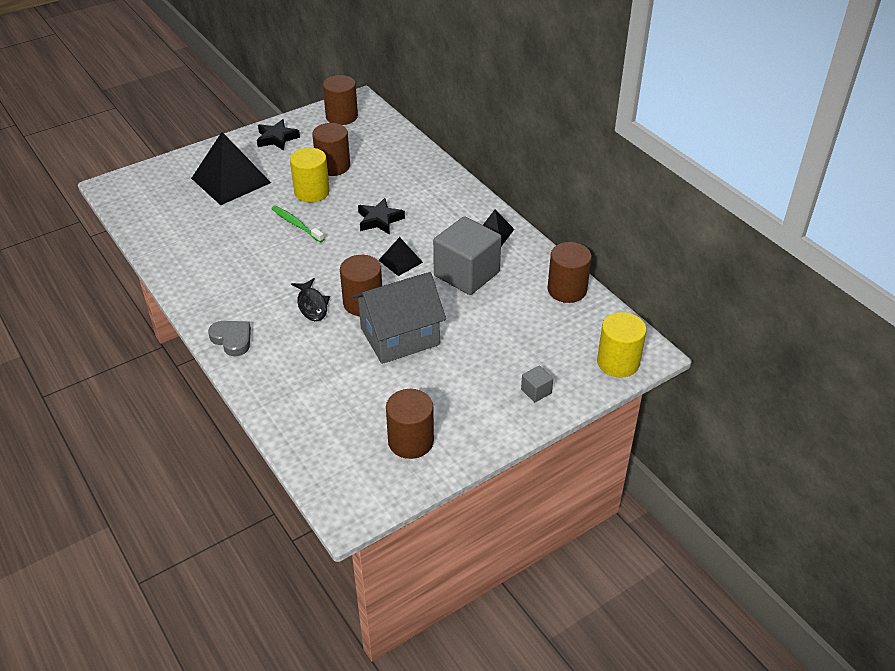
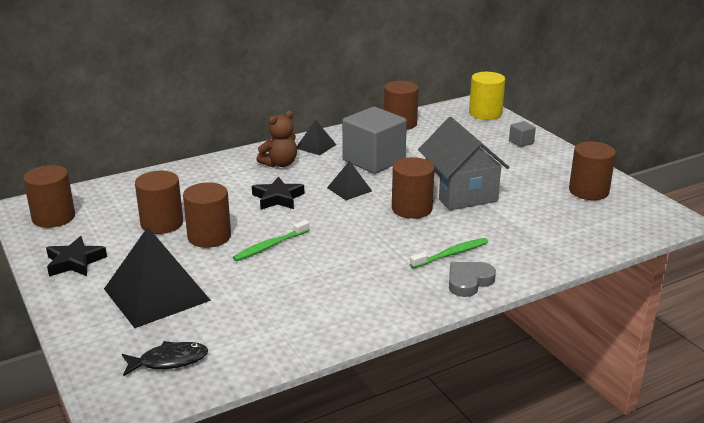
camera: 85 degrees left, 15 degrees down
(278, 329) = (451, 254): none -> green toothbrush
(312, 192) = (209, 237): yellow cylinder -> brown cylinder
(312, 305) = (413, 235): black fish -> black fish (169, 361)
(449, 214) = (280, 164): none -> brown teddy bear

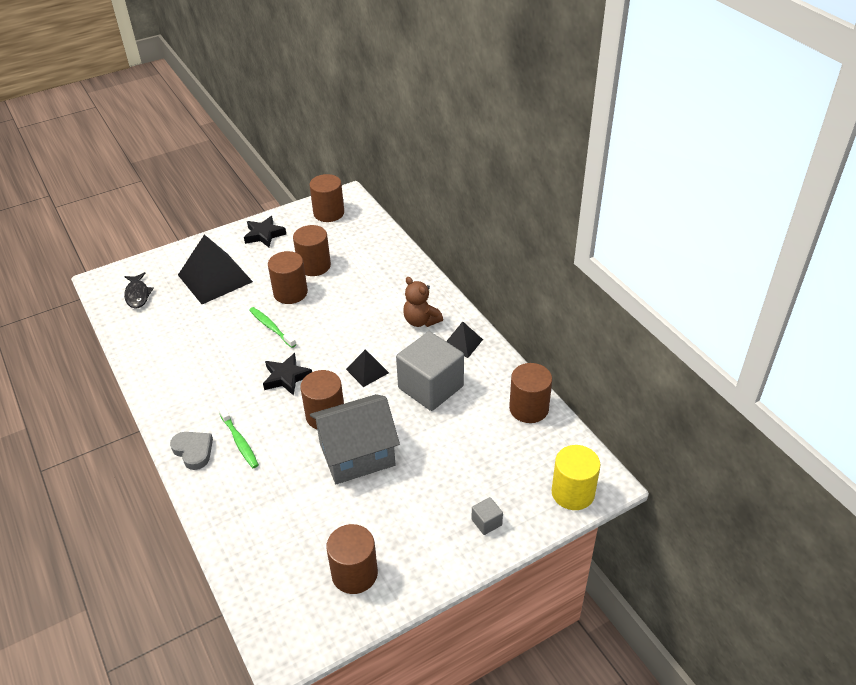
camera: 90 degrees right, 15 degrees up
(277, 198) = (352, 325): black star -> black star (286, 377)

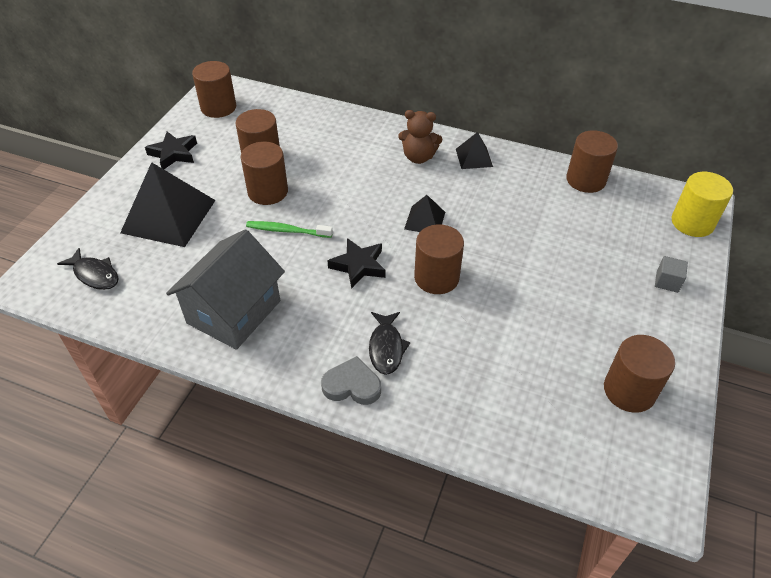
camera: 40 degrees left, 5 degrees up
(239, 441) = (386, 348): green toothbrush -> black fish
(357, 454) = (505, 293): grey house -> grey house (234, 312)
(430, 387) = (493, 204): grey cube -> none

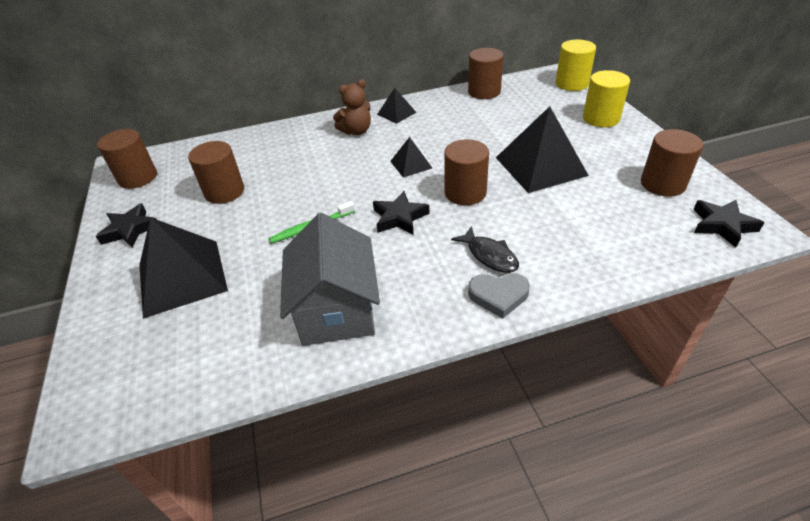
camera: 35 degrees left, 5 degrees down
(95, 274) = (154, 368): black fish -> none
(268, 191) = (259, 211): brown cylinder -> none
(352, 385) = (498, 296): grey heart -> grey heart turned 150 degrees counterclockwise
(535, 295) = (540, 166): none -> black pyramid
(627, 469) = (722, 225): none -> black star
(667, 282) = (601, 118): grey cube -> yellow cylinder

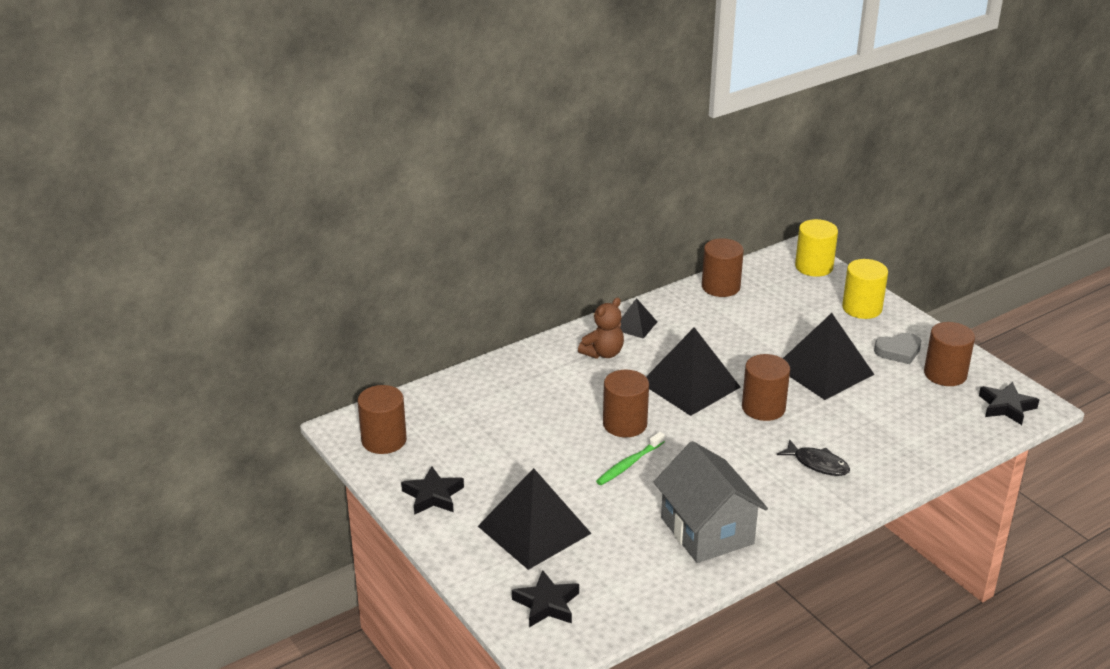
camera: 20 degrees left, 10 degrees down
(224, 192) = (504, 441): brown cylinder -> brown cylinder (625, 424)
(399, 217) = (712, 441): black star -> black star (546, 604)
(411, 164) = (690, 385): black pyramid -> black pyramid, size x2.00
(498, 296) = (842, 496): grey heart -> grey heart (898, 351)

